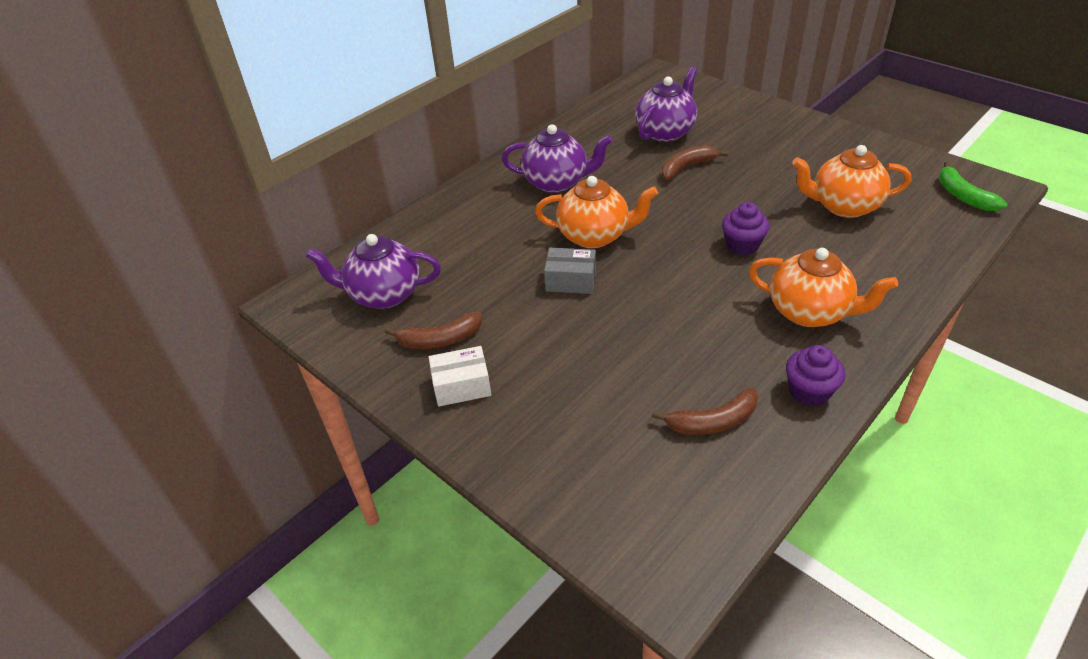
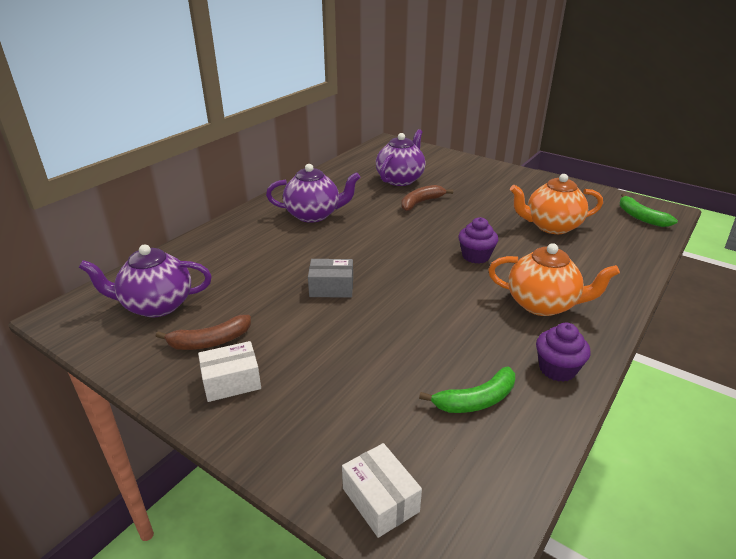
camera: 10 degrees left, 10 degrees down
(594, 236) = (349, 253): orange teapot -> none
(602, 516) = (380, 500): none -> white box
(713, 421) = (476, 400): brown banana -> green banana

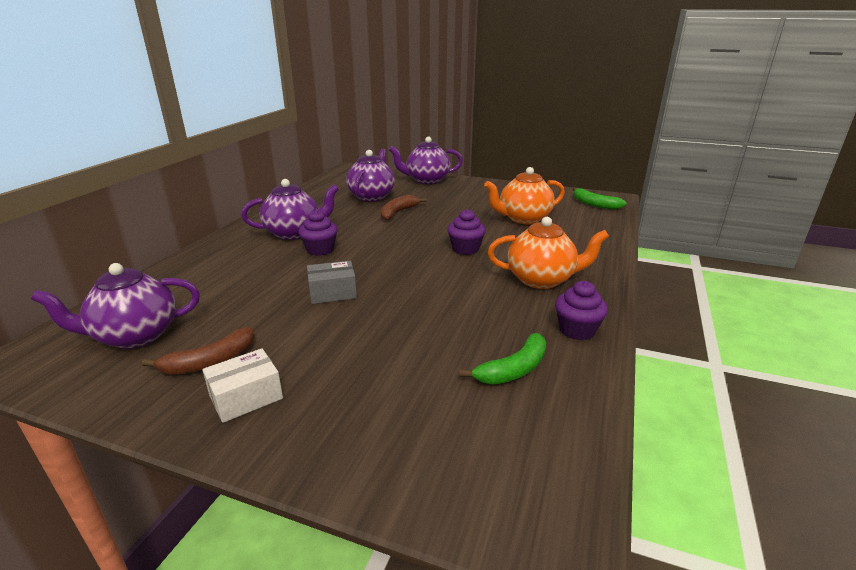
camera: 15 degrees left, 5 degrees down
(333, 238) = (320, 250): none -> purple cupcake
(380, 500) = (452, 483): white box -> none
(463, 165) = (426, 180): none -> purple teapot

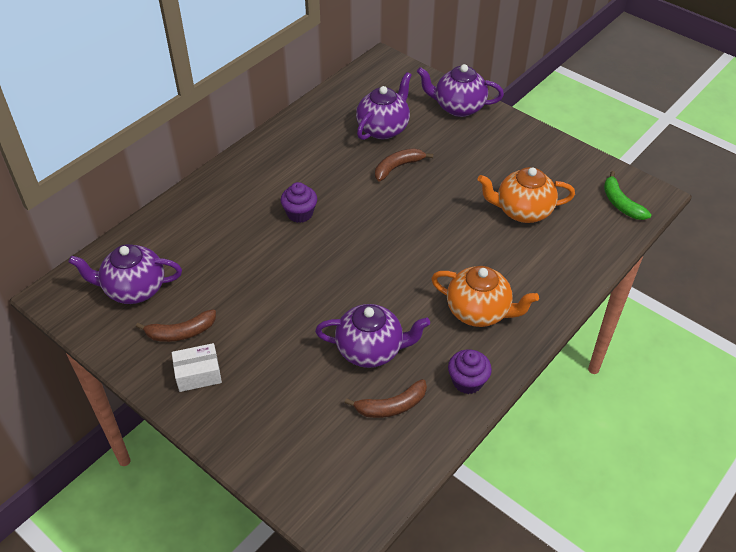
camera: 20 degrees right, 20 degrees up
(294, 233) = (284, 179): purple teapot -> purple teapot (371, 350)
(332, 293) = (290, 279): grey box -> none
(465, 249) = (434, 248): purple cupcake -> none
(513, 369) = (391, 406): green banana -> brown banana

